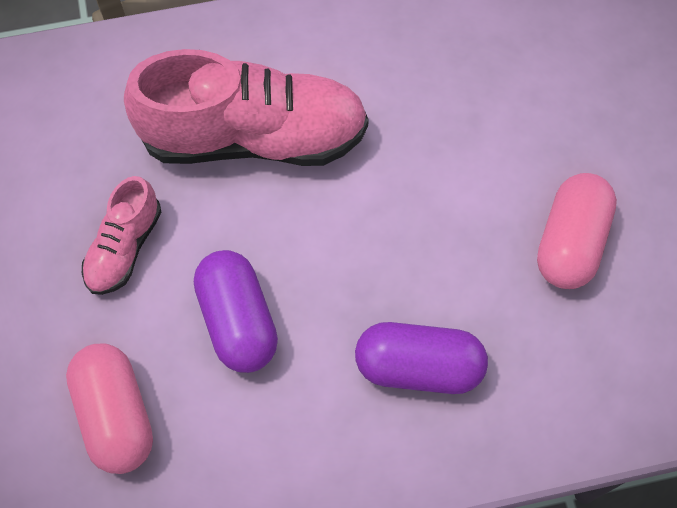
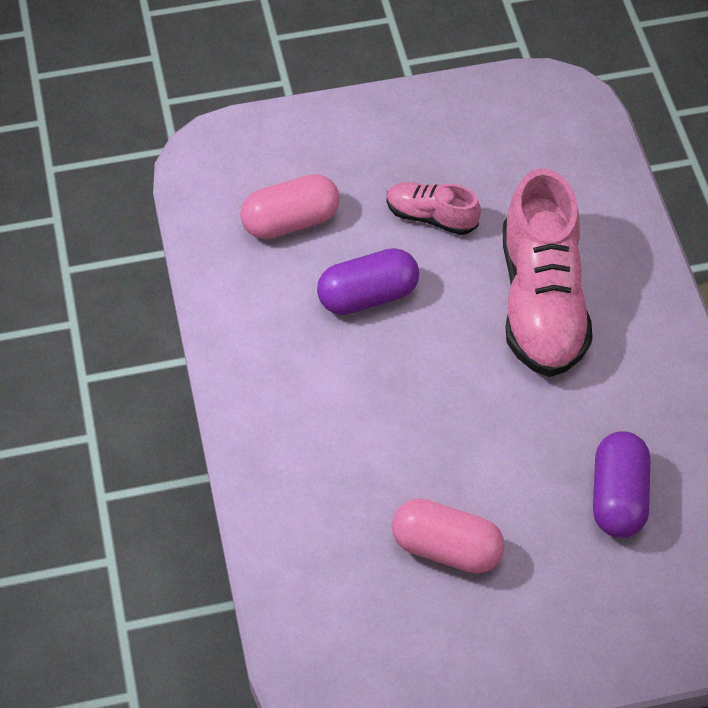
camera: 90 degrees right, 10 degrees down
(418, 367) = (327, 423): purple capsule -> purple capsule (618, 497)

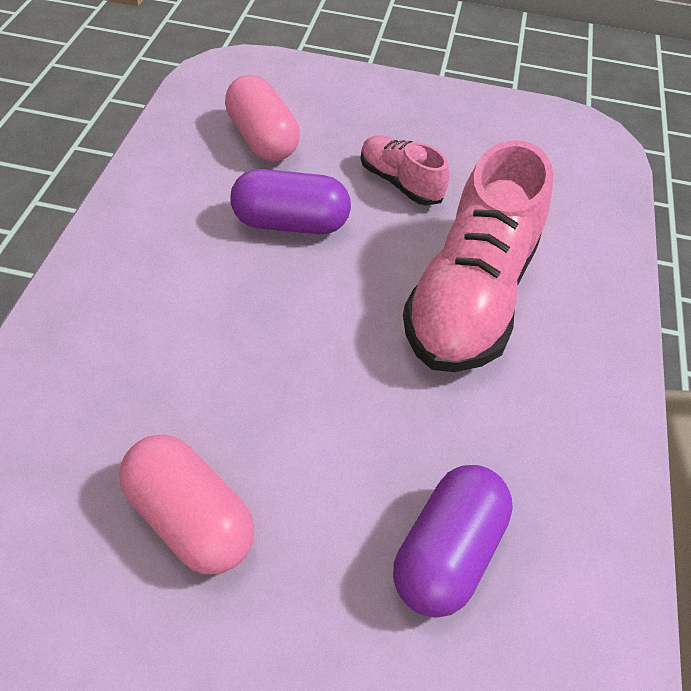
camera: 20 degrees right, 5 degrees down
(290, 221) = (262, 139): pink capsule -> pink capsule turned 60 degrees clockwise

